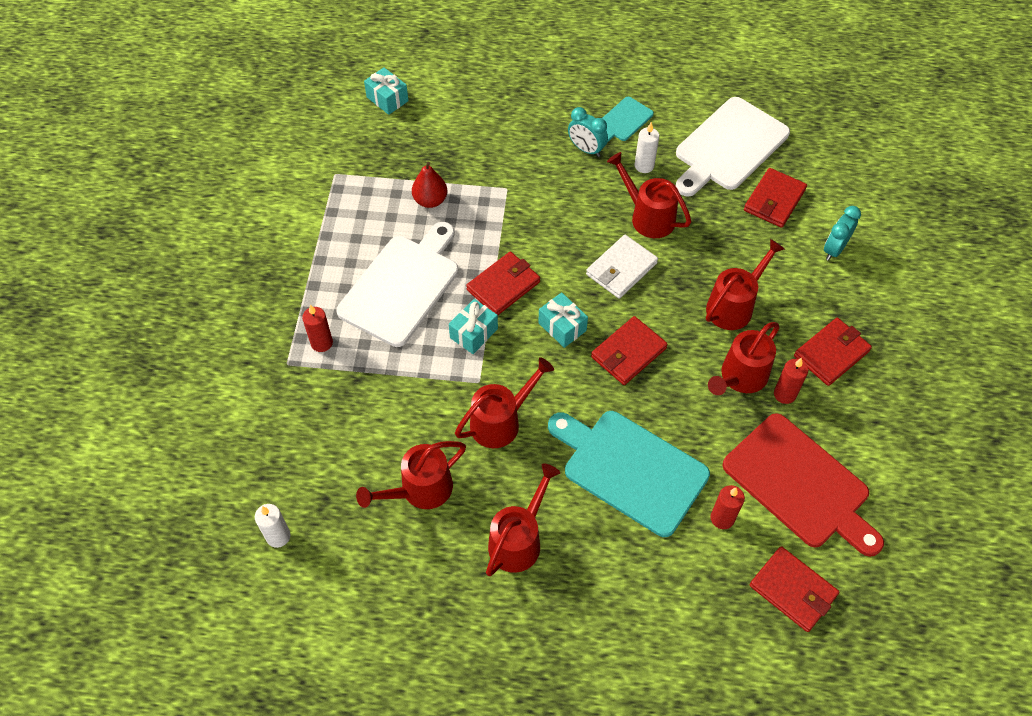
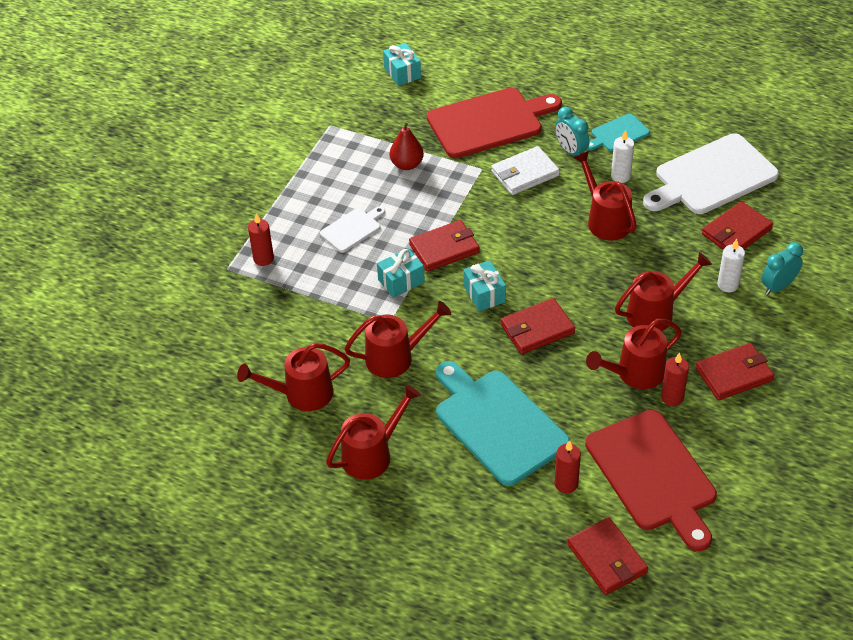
camera: 20 degrees right, 10 degrees down
(278, 536) = (167, 399): white candle -> white candle (728, 285)
(402, 286) = (352, 229): white cutting board -> white cutting board, size x0.49
(495, 135) = (489, 122): none -> red cutting board
(621, 269) = (560, 258): white wallet -> white wallet (524, 173)

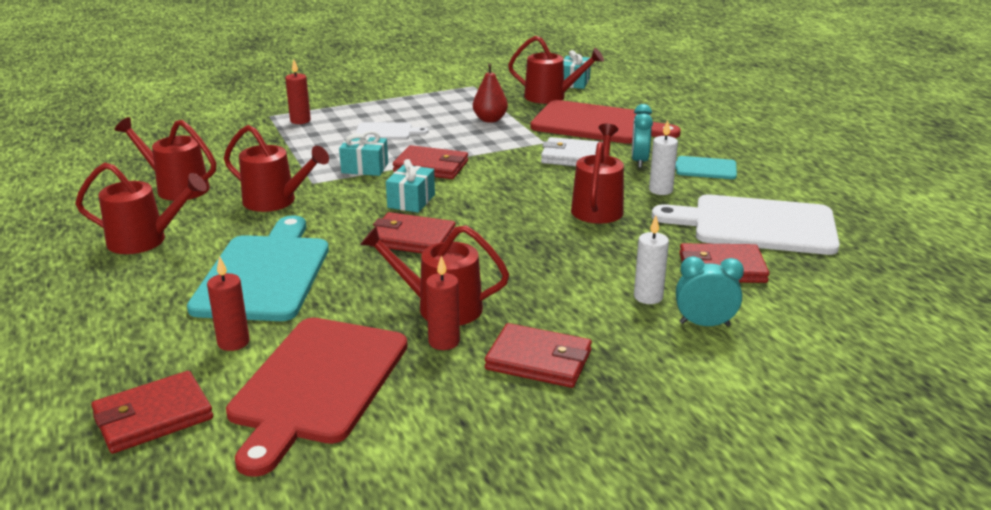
camera: 40 degrees right, 20 degrees down
(607, 558) = (153, 417): red wallet -> red wallet turned 45 degrees clockwise
(656, 312) = (539, 280): red watering can -> red watering can (551, 97)

